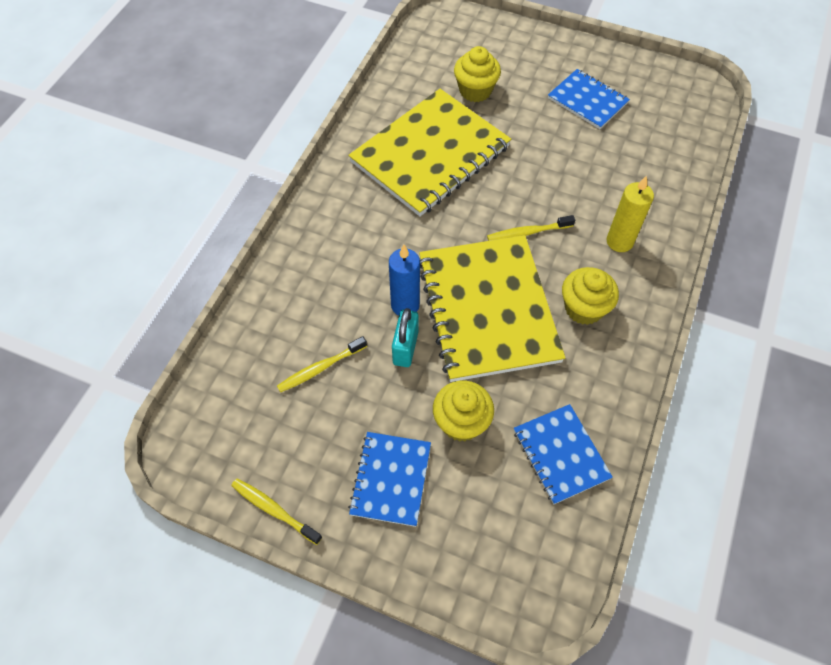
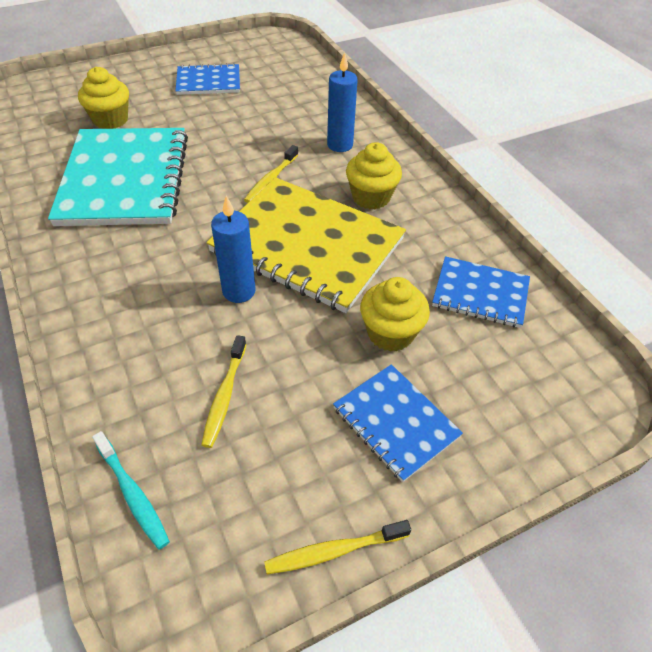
camera: 50 degrees left, 10 degrees down
(221, 380) = (133, 494): none -> turquoise toothbrush
(405, 348) = (279, 320): turquoise padlock -> none
(430, 154) = (124, 179): yellow notebook -> turquoise notebook
(619, 241) = (340, 145): yellow candle -> blue candle

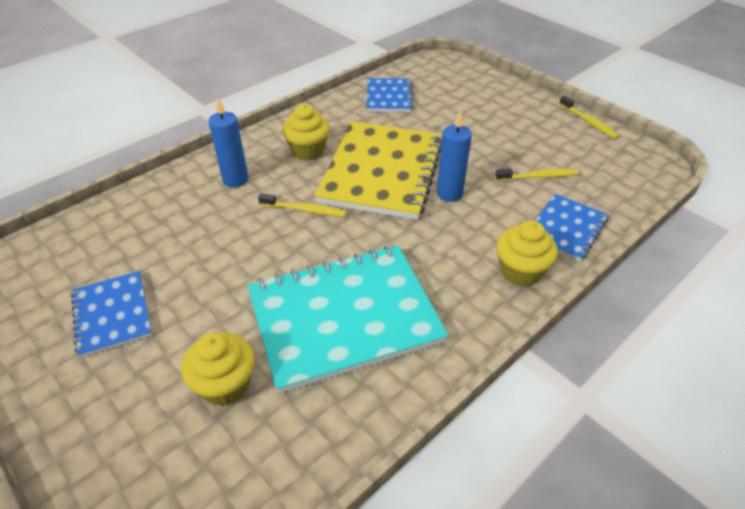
camera: 105 degrees left, 5 degrees down
(133, 494) = (626, 193): turquoise toothbrush -> none
(390, 333) = (443, 124): yellow cupcake -> yellow cupcake (520, 271)
(395, 422) = (505, 114): blue notebook -> blue notebook (566, 228)

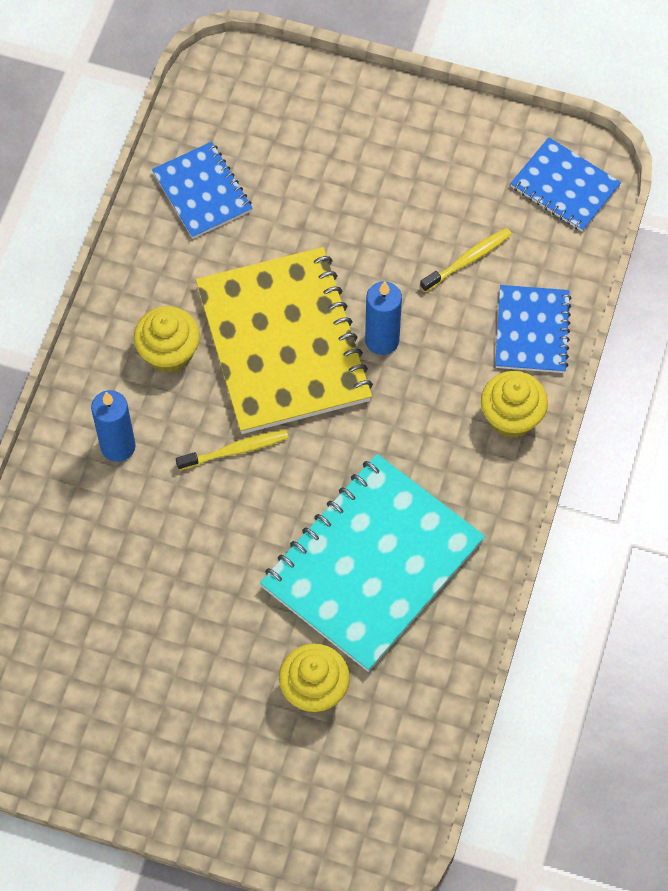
camera: 30 degrees left, 20 degrees up
(112, 314) = (144, 684): blue notebook -> blue notebook (565, 186)
(588, 122) = (486, 120): yellow toothbrush -> none

